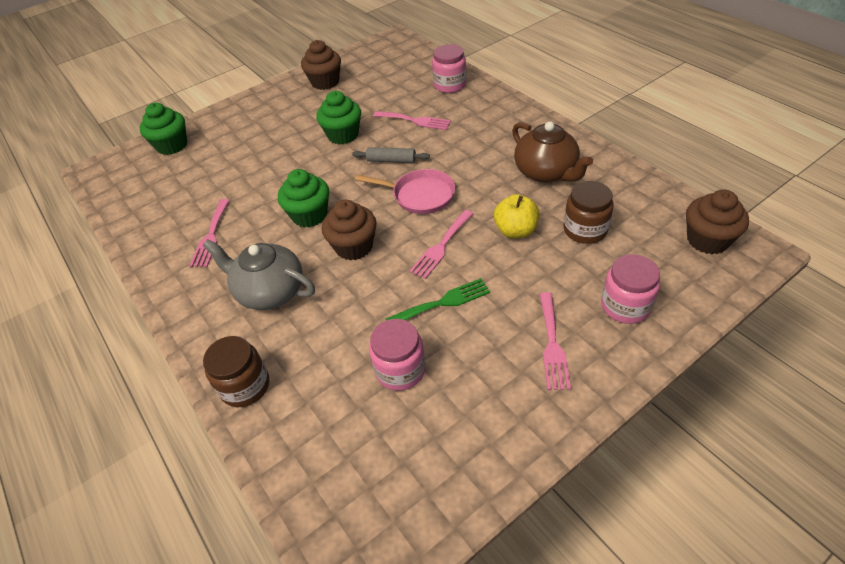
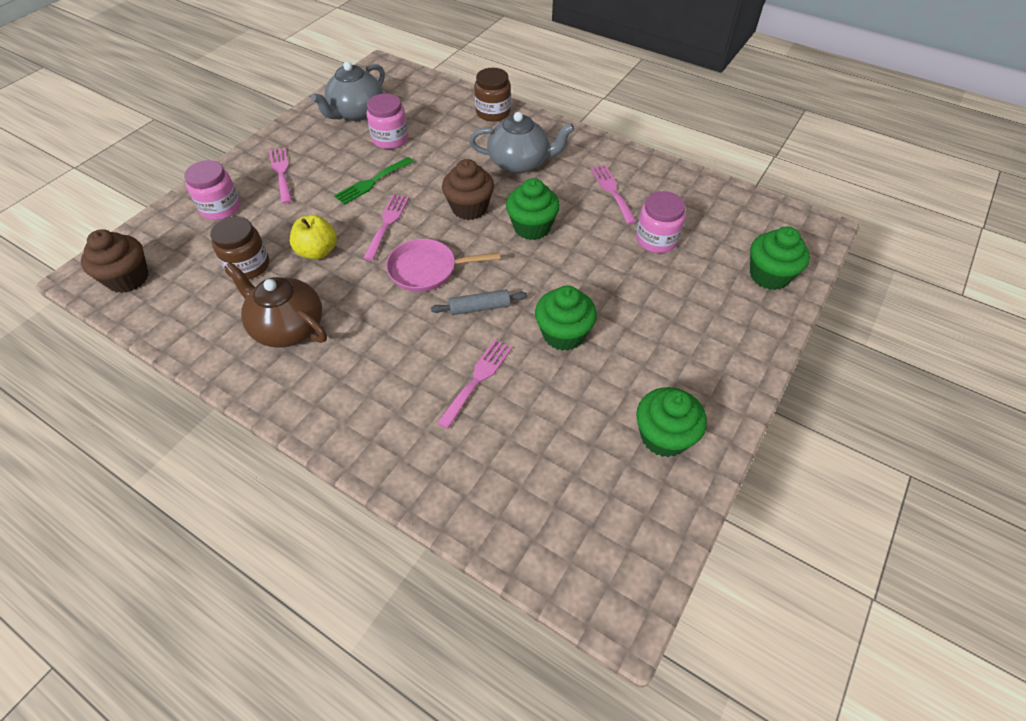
camera: 155 degrees right, 5 degrees up
(325, 82) = (664, 436): brown cupcake -> green cupcake
(415, 121) = (477, 379): pink fork -> pink fork turned 120 degrees clockwise
(432, 443) = (356, 112): none -> grey teapot
(450, 85) = (452, 470): pink jar -> pink jar (656, 240)

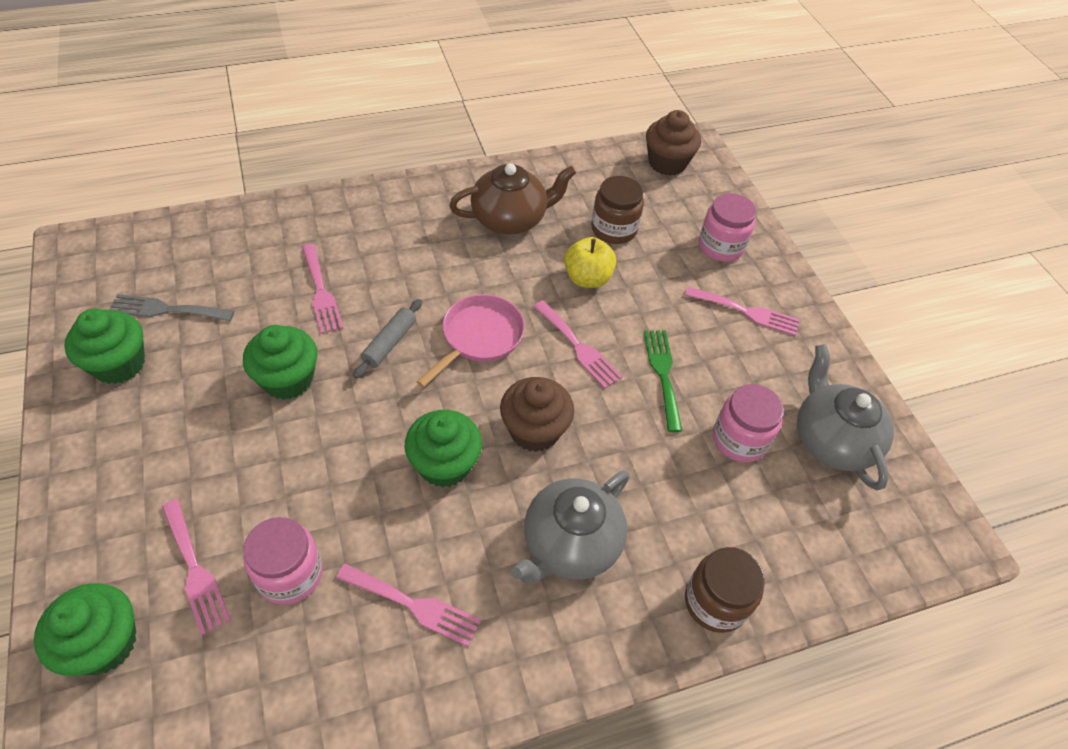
camera: 125 degrees right, 0 degrees up
(596, 459) = (166, 309): none -> grey fork
(702, 274) = (195, 570): none -> pink fork

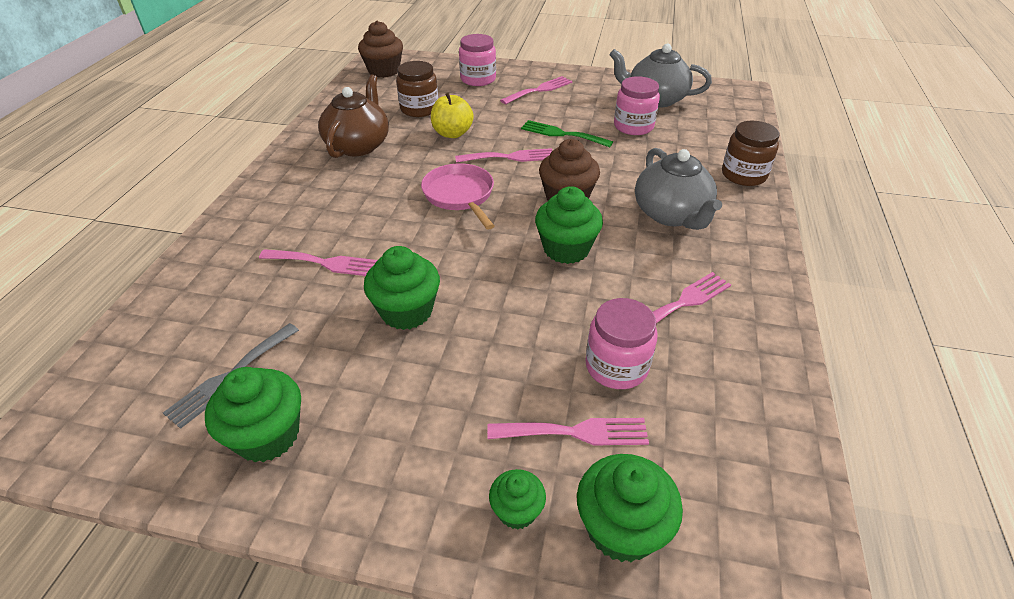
camera: 55 degrees left, 10 degrees down
(99, 559) = (517, 511): none -> green cupcake
(389, 343) = (422, 241): grey rolling pin -> none

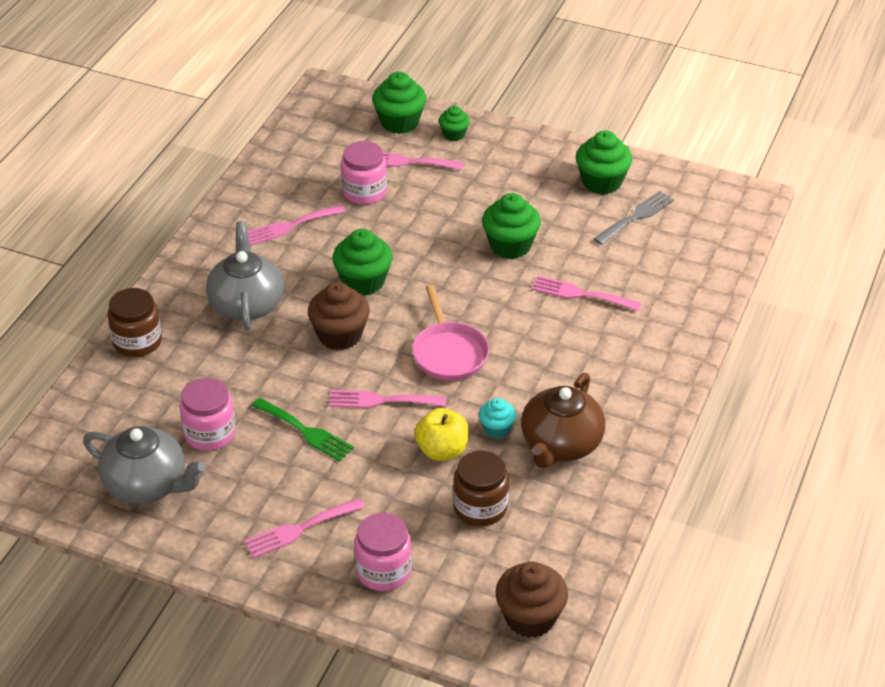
camera: 170 degrees left, 0 degrees up
(411, 149) = (496, 429): none -> turquoise cupcake

